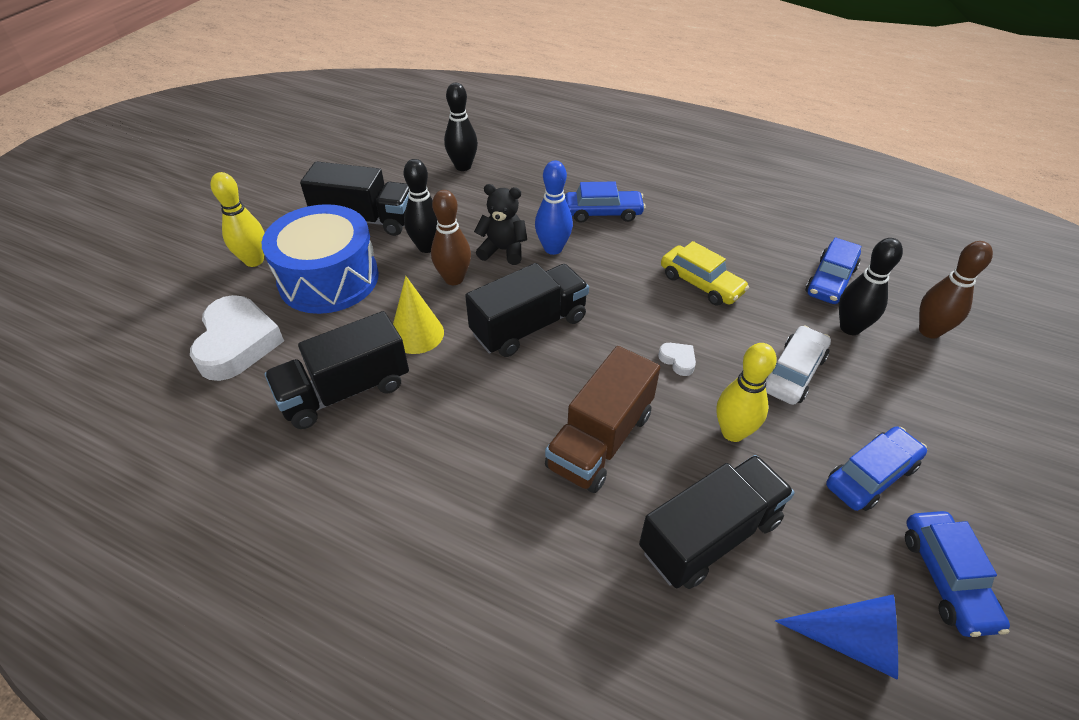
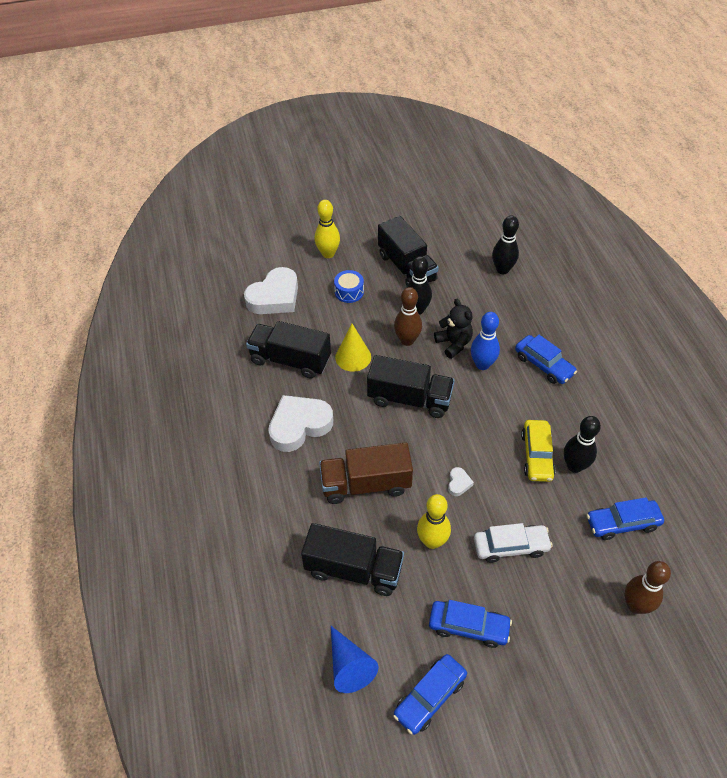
camera: 50 degrees right, 5 degrees up
(329, 279) = (349, 292): blue drum -> blue drum, size x0.44
(448, 448) = (299, 425): none -> white heart
(850, 328) = (586, 557): black bowling pin -> black bowling pin (574, 466)

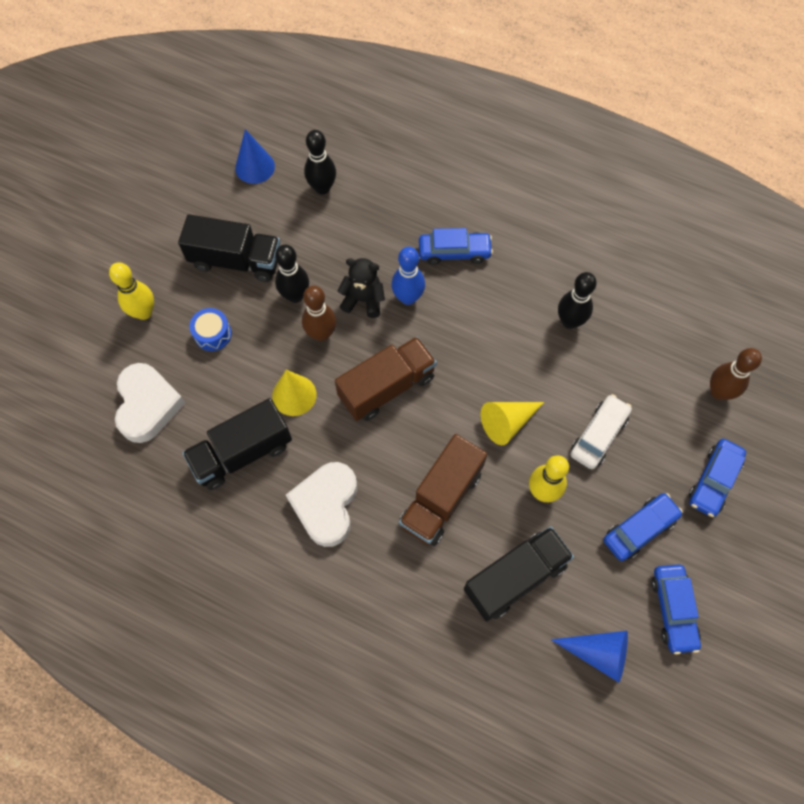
camera: 50 degrees left, 15 degrees up
(409, 399) = (387, 387): black truck -> brown truck
(458, 483) = (507, 423): white heart -> yellow cone
(476, 231) = (255, 167): none -> blue cone
(536, 455) = (535, 339): yellow car -> none
(622, 523) = (647, 336): blue car -> blue car (713, 480)

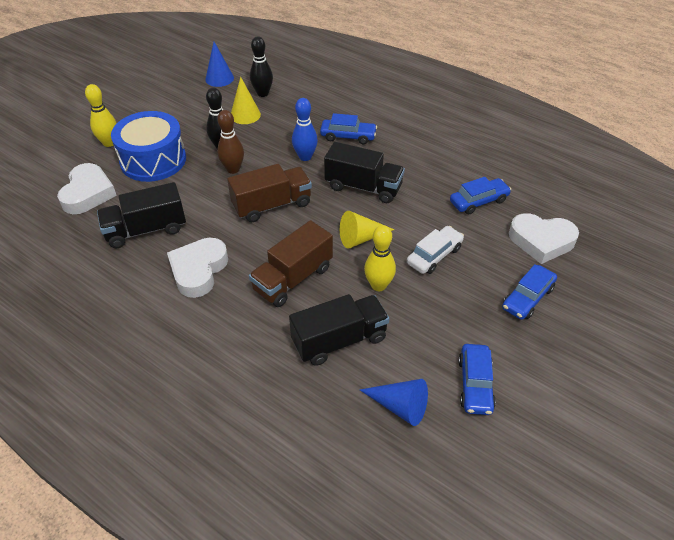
camera: 10 degrees right, 20 degrees down
(213, 334) = (153, 160): blue drum -> blue drum, size x2.28
(236, 260) = (187, 123): black truck -> black truck (363, 187)
(294, 395) = (199, 201): yellow cone -> yellow cone (245, 115)
(363, 300) = (271, 154): black teddy bear -> none
(569, 321) = (427, 184): black bowling pin -> none
(639, 529) = (456, 322): blue car -> blue car (479, 201)
(719, 392) = (541, 241): brown bowling pin -> white heart

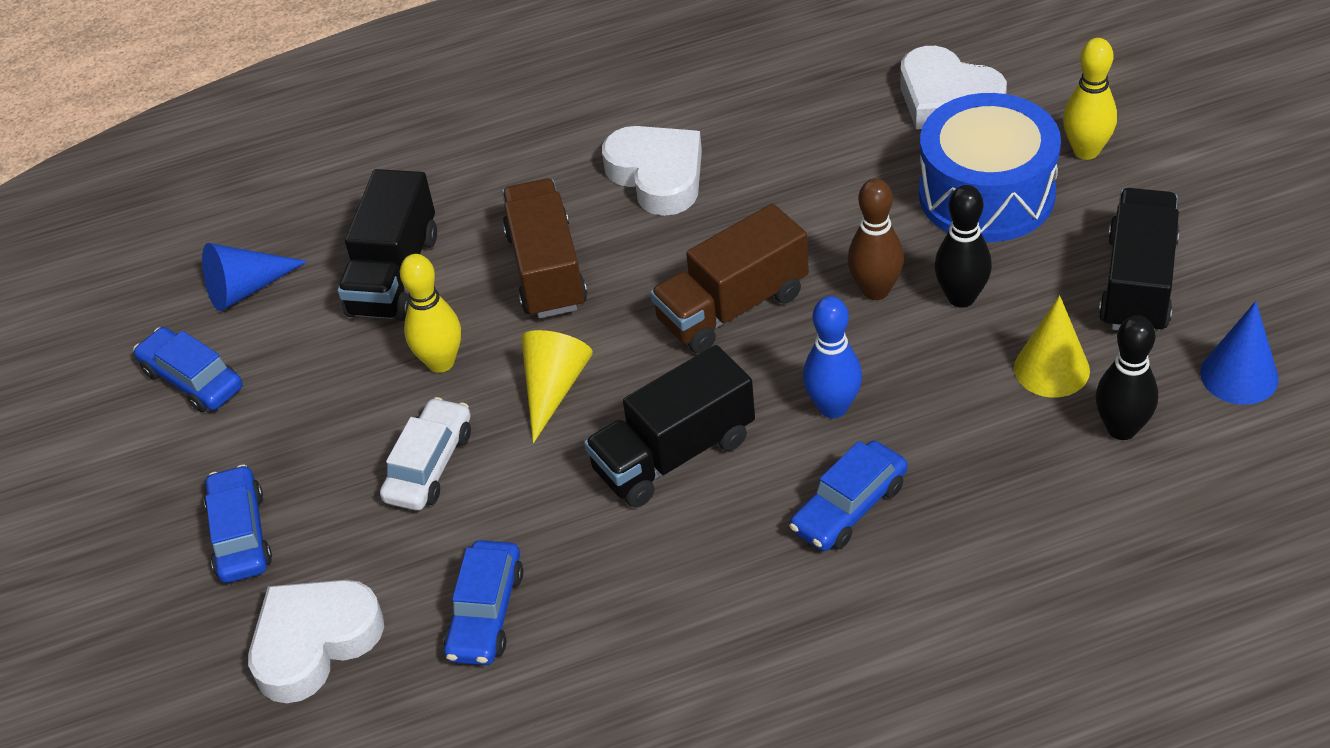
camera: 130 degrees right, 0 degrees up
(146, 230) = (798, 143): black truck -> black truck (1137, 284)
(272, 205) = (732, 307): brown truck -> brown truck turned 45 degrees clockwise
(434, 255) = (429, 465): white car -> white car turned 150 degrees counterclockwise

